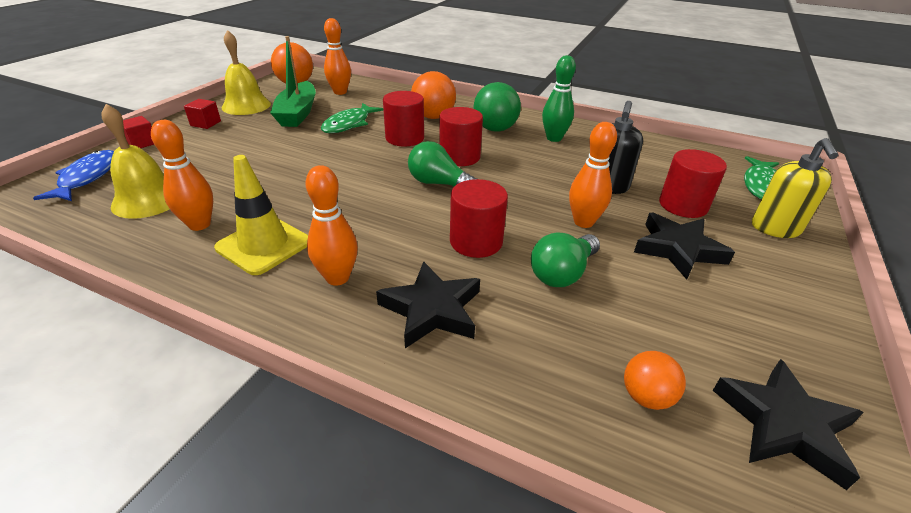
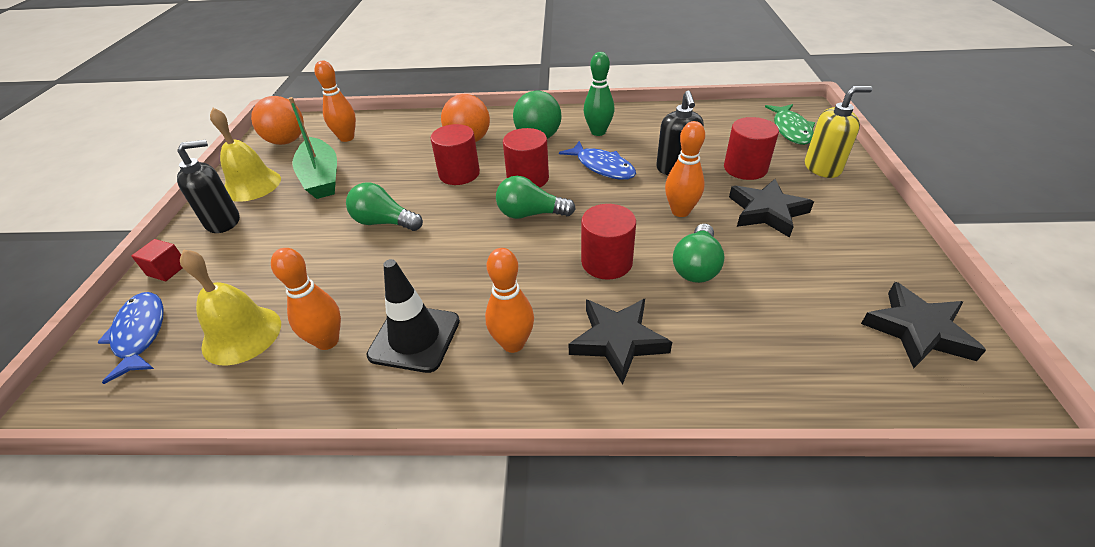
camera: 20 degrees left, 5 degrees up
(206, 123) = (223, 222): red cube -> black soap dispenser
(264, 245) = (414, 338): yellow traffic cone -> black traffic cone
(315, 156) = (384, 222): none -> green light bulb
(349, 124) = (389, 174): green fish -> none
(535, 166) = (602, 167): none -> blue fish
(646, 396) = (822, 347): orange ball -> none
(775, 228) = (822, 168): yellow soap dispenser -> yellow soap dispenser turned 90 degrees counterclockwise

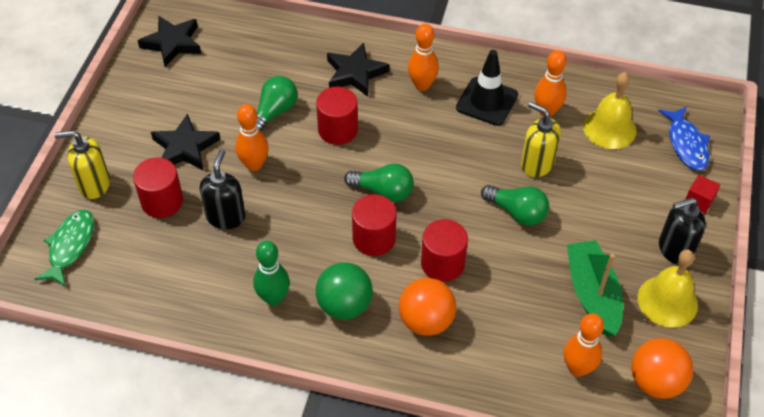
camera: 170 degrees left, 10 degrees up
(354, 271) = (537, 164): none -> yellow soap dispenser
(602, 167) = (294, 237): blue fish -> none

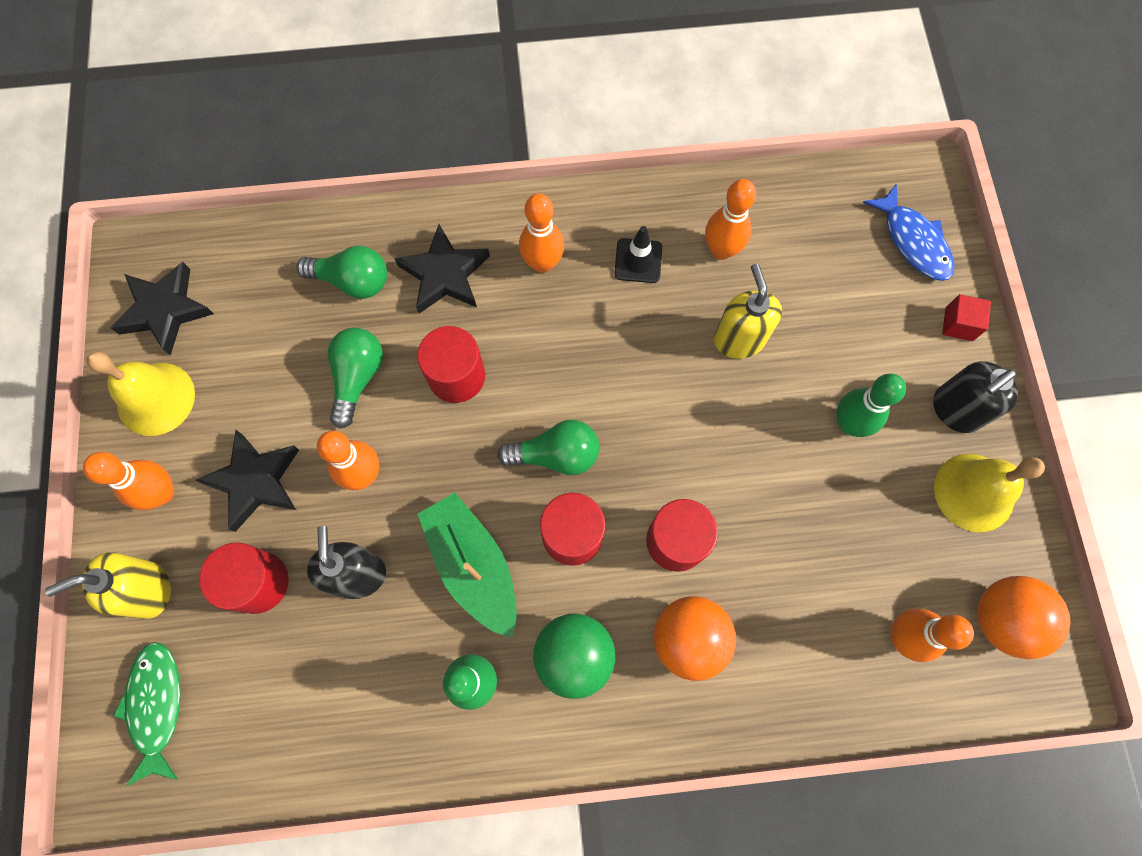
camera: 20 degrees left, 20 degrees up
(126, 137) = (162, 493): none -> orange bowling pin
(487, 101) = (638, 261): black traffic cone -> black traffic cone, size x0.64
(517, 212) = (742, 424): green light bulb -> green light bulb (353, 281)
(537, 164) = (739, 339): yellow soap dispenser -> yellow soap dispenser turned 60 degrees clockwise
(592, 294) = (880, 517): green boat -> green boat (473, 566)
(593, 234) = (849, 424): none -> green bowling pin
(609, 128) = (810, 249): yellow bell -> yellow bell (156, 398)

